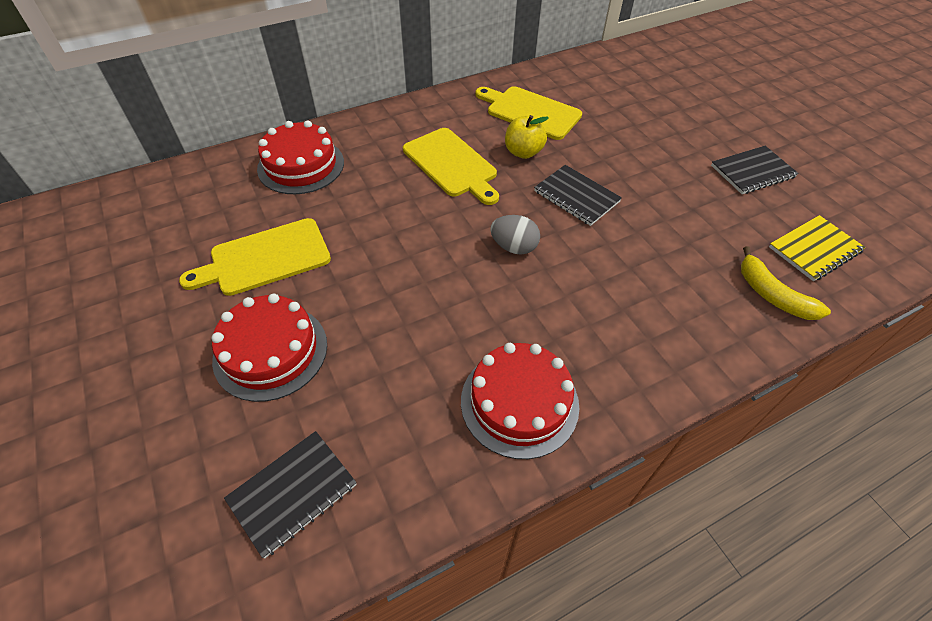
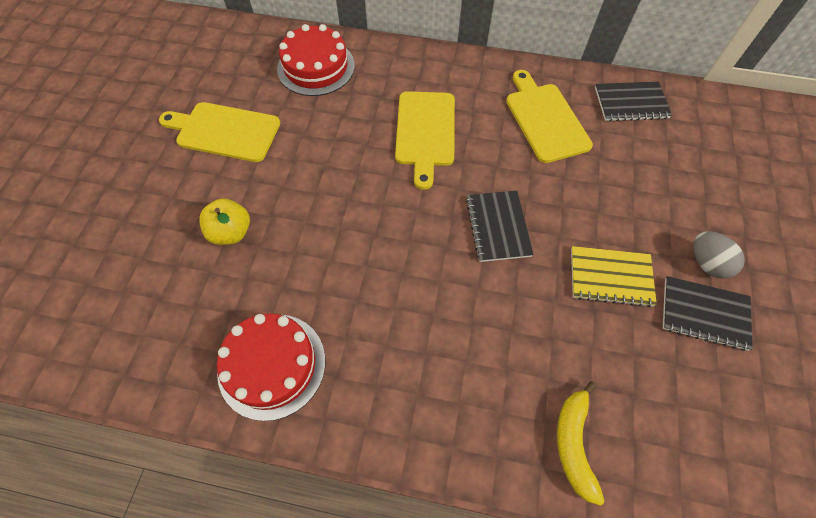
camera: 40 degrees right, 10 degrees up
(270, 351) = (165, 205): red cake -> none
(293, 493) = (89, 313): black notebook -> black notebook (631, 103)
(514, 247) = (397, 238): grey egg -> grey egg (706, 263)
(523, 152) = (496, 156): yellow apple -> yellow apple (231, 232)
(814, 249) = (674, 435): yellow notebook -> yellow notebook (610, 277)

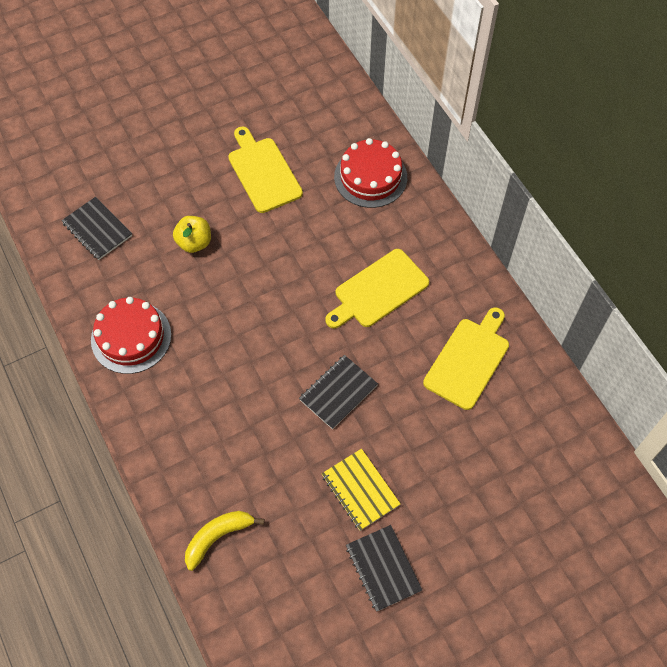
camera: 50 degrees right, 0 degrees up
(631, 103) = (547, 411): black notebook -> black notebook (97, 229)
(706, 263) = (430, 548): grey egg -> none

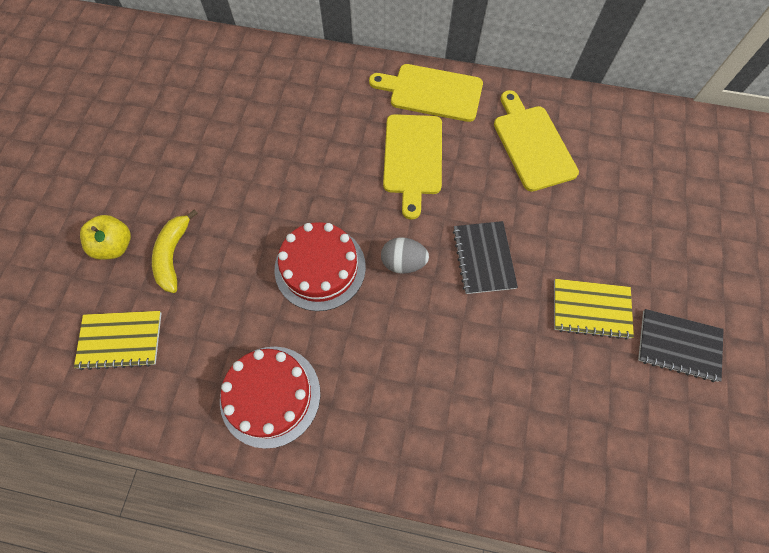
camera: 50 degrees left, 5 degrees up
(97, 229) = (120, 340): black notebook -> yellow notebook
(194, 242) = (225, 264): yellow apple -> yellow apple (115, 246)
(218, 537) = (551, 469): yellow banana -> yellow banana (173, 255)
(263, 172) = (213, 157): yellow cutting board -> yellow cutting board (431, 92)
(289, 345) = (403, 262): none -> grey egg
(370, 177) = (301, 87): red cake -> red cake (320, 267)

